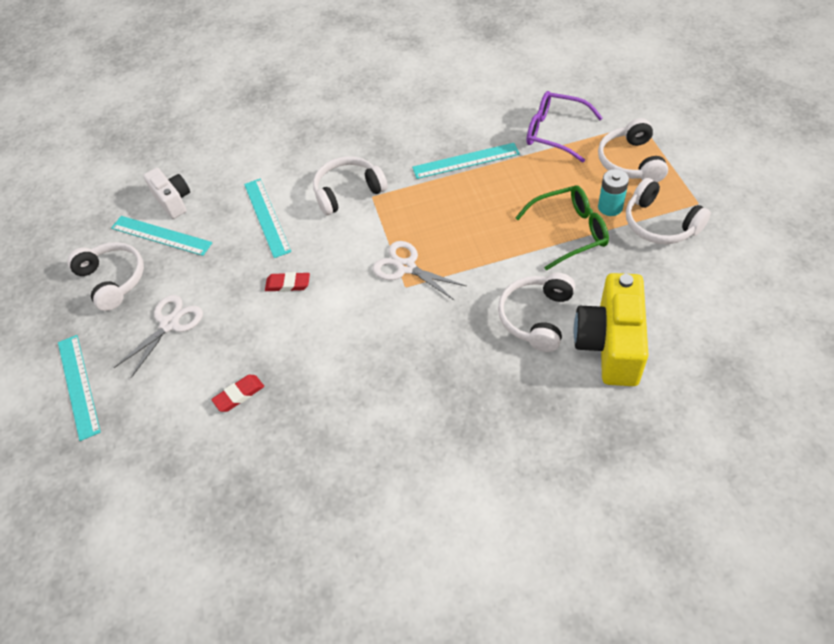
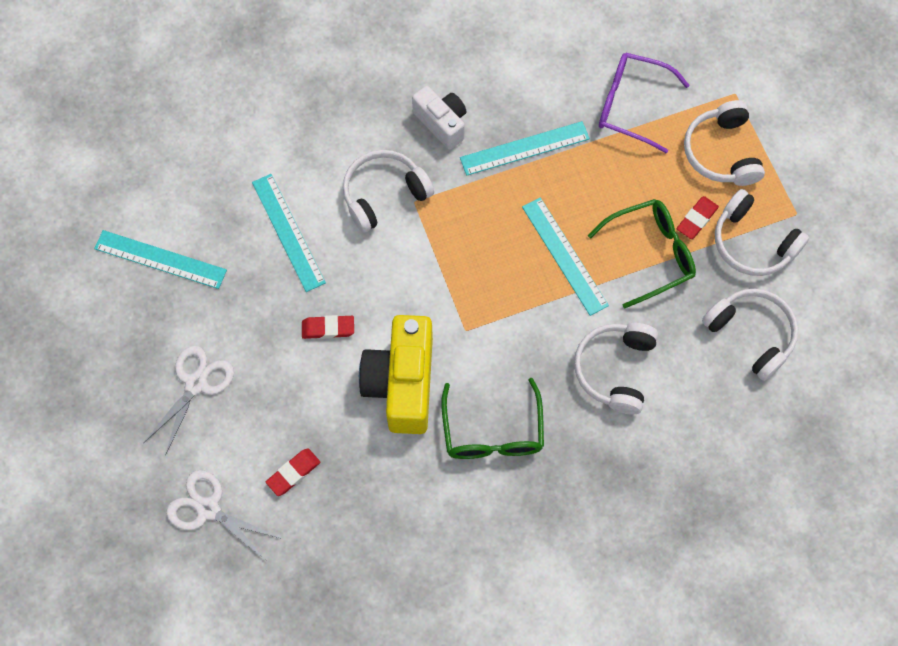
camera: 10 degrees left, 15 degrees up
(78, 386) = (105, 466): turquoise ruler -> turquoise ruler (564, 256)
(113, 280) = (113, 324): white headphones -> white headphones (751, 334)
(173, 201) = (165, 207): white camera -> white camera (442, 123)
(406, 267) = (464, 304): white scissors -> white scissors (208, 509)
(422, 365) = (492, 432): none -> green glasses
(610, 207) = (696, 219): turquoise battery -> red eraser
(610, 344) = (694, 403): yellow camera -> yellow camera (402, 383)

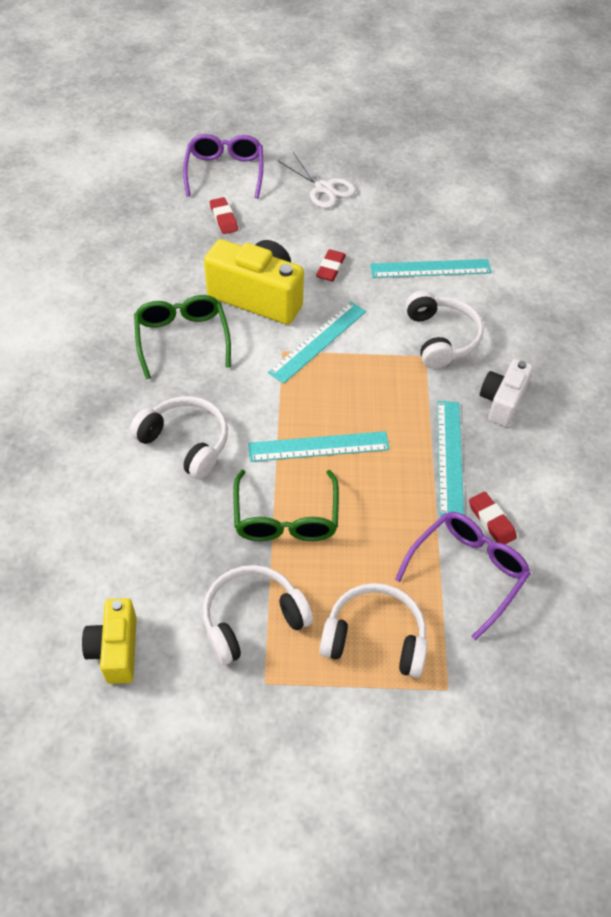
camera: 110 degrees right, 15 degrees down
(160, 259) = (438, 194): turquoise ruler -> turquoise ruler (318, 341)
(208, 509) = (225, 172): white scissors -> purple glasses
(442, 123) = (502, 402): white camera -> white camera turned 135 degrees clockwise
(492, 432) = (182, 338): green glasses -> green glasses turned 60 degrees clockwise
(696, 219) = (305, 576): red eraser -> red eraser (491, 521)
(751, 334) = (154, 570): white headphones -> none
(830, 330) = (116, 649): none -> yellow camera

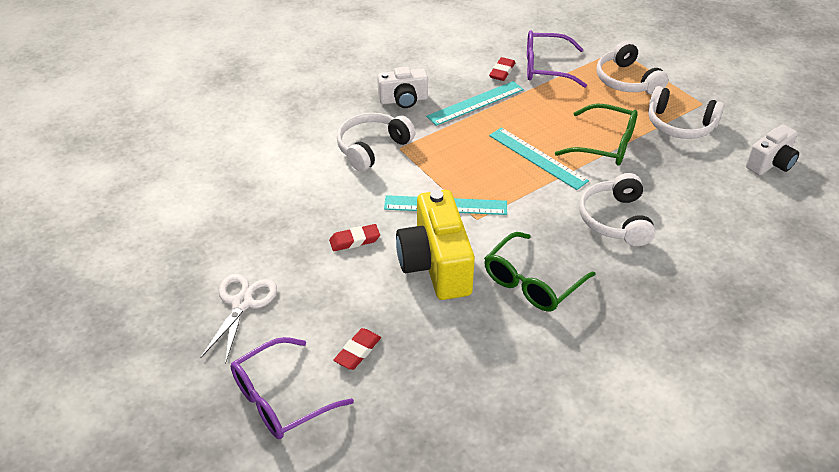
camera: 125 degrees left, 10 degrees down
(116, 649) = (770, 163): yellow camera -> white camera
(286, 518) = (605, 145): green glasses -> green glasses turned 60 degrees clockwise
(430, 268) = (297, 185): turquoise ruler -> none

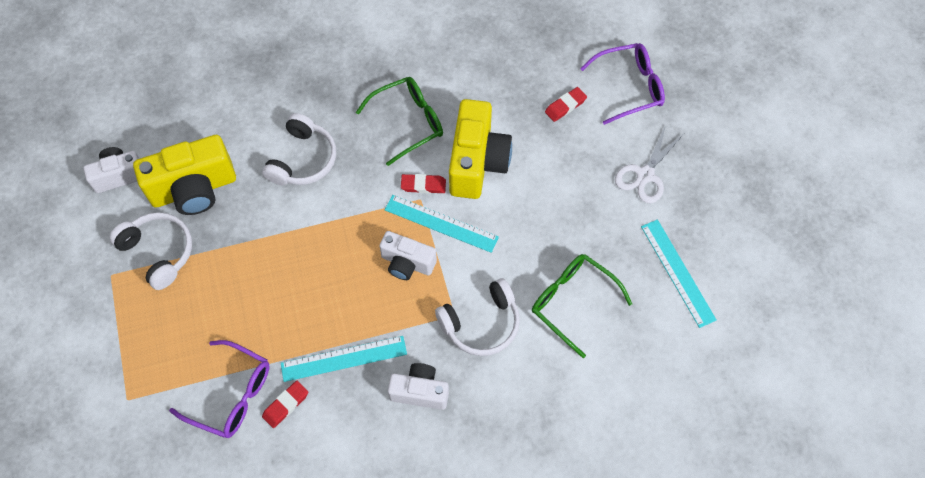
camera: 160 degrees left, 20 degrees up
(354, 240) = (536, 209): red eraser -> red eraser (423, 185)
(460, 170) = (407, 263): none -> white camera
(537, 158) = (326, 254): turquoise ruler -> turquoise ruler (678, 272)
(605, 145) = (250, 250): green glasses -> green glasses (572, 302)
(627, 80) = (159, 339): white headphones -> none
(695, 171) = (194, 189): none -> yellow camera

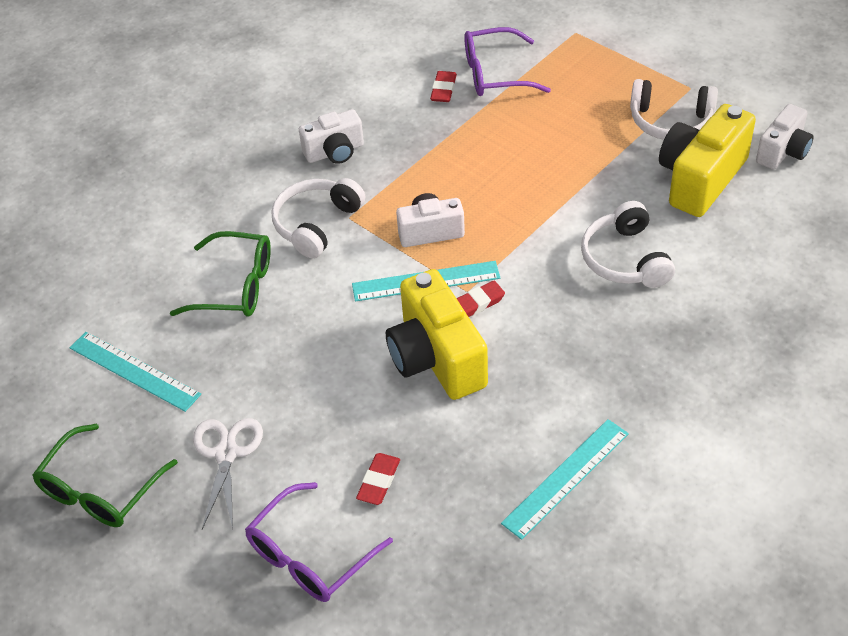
camera: 150 degrees right, 15 degrees down
(344, 359) = (423, 139): turquoise ruler -> turquoise ruler (565, 477)
(408, 122) = (550, 356): green glasses -> green glasses (100, 490)

